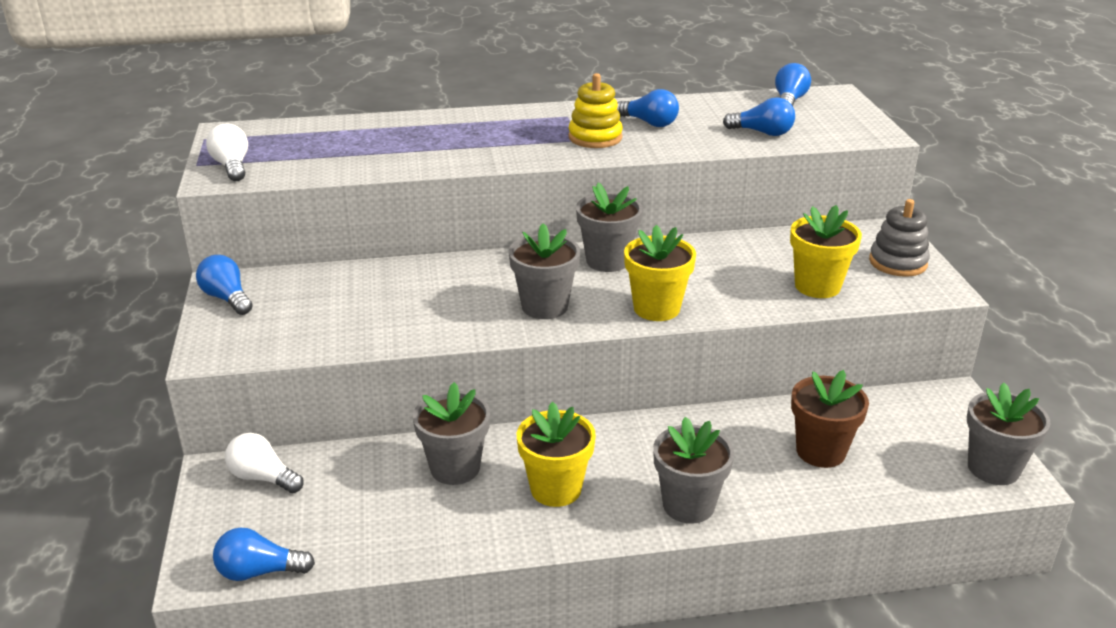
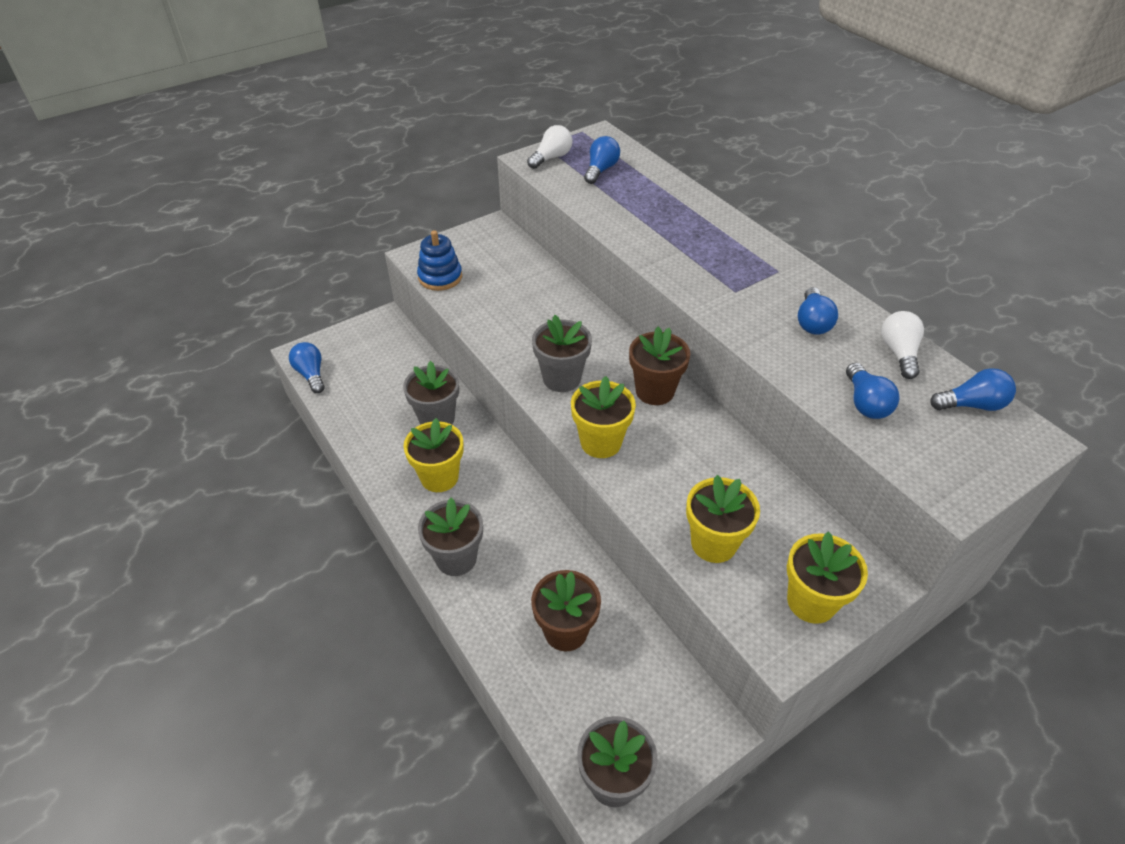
camera: 65 degrees right, 15 degrees up
(227, 298) = (478, 235): blue light bulb -> blue light bulb (601, 170)
(263, 478) = (388, 340): white light bulb -> white light bulb (898, 353)
(278, 345) = (440, 277): none -> blue stacking toy
(595, 137) = (749, 299): yellow stacking toy -> none
(607, 261) = (654, 391): grey flower pot -> brown flower pot
(898, 262) = (811, 601): grey stacking toy -> yellow flower pot

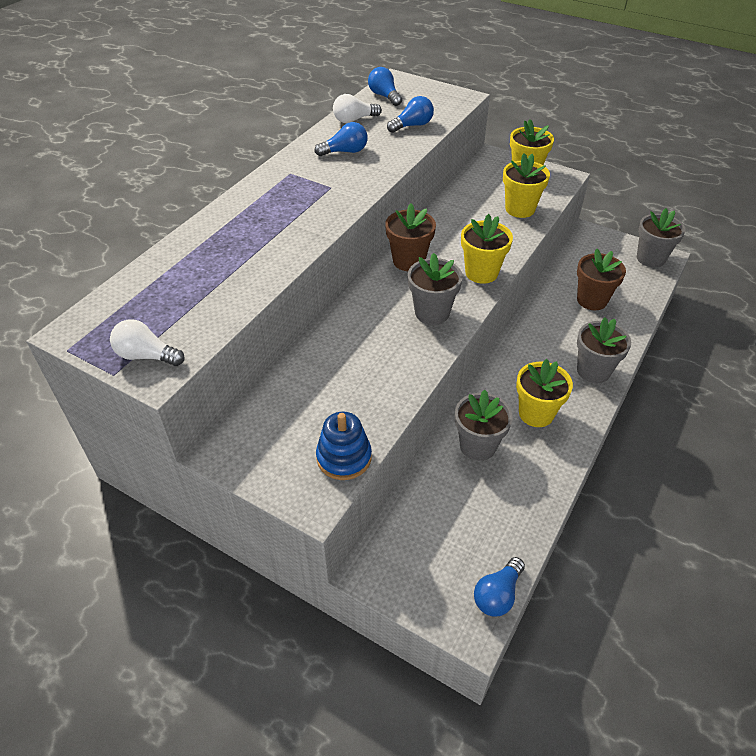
camera: 115 degrees left, 0 degrees up
(601, 170) = (162, 307): blue light bulb -> none

